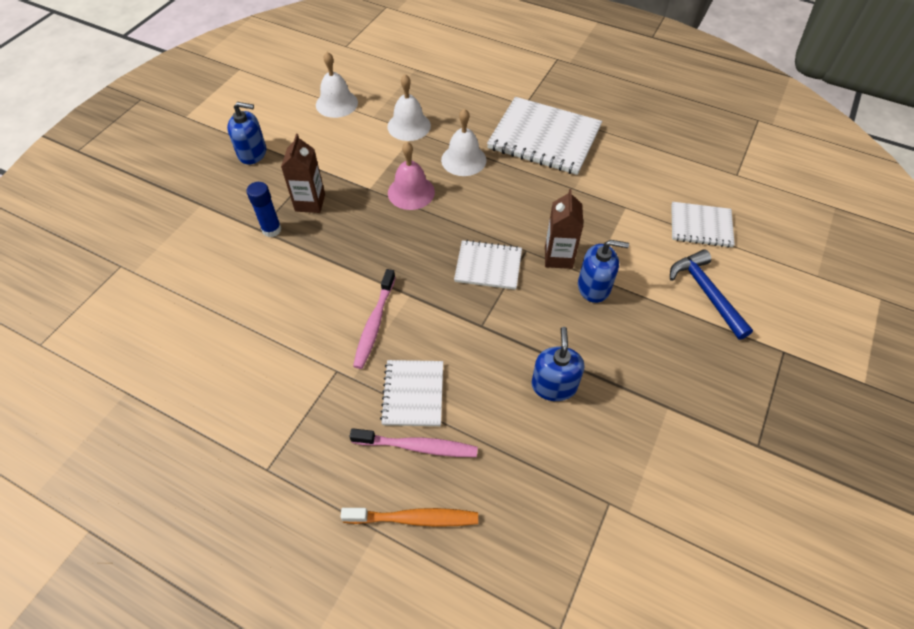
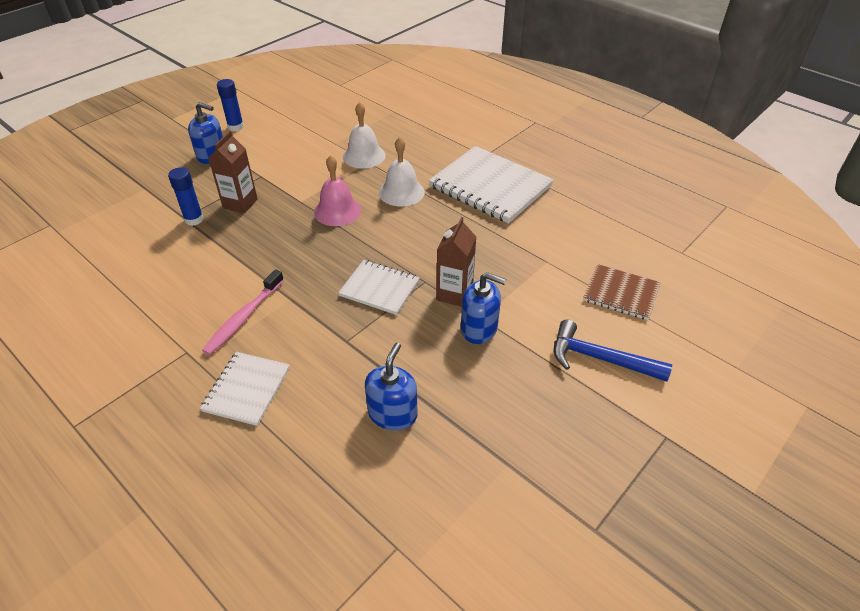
camera: 15 degrees right, 10 degrees down
(260, 115) = (236, 127): none -> blue glue stick
(336, 103) = (307, 128): white bell -> none
(414, 518) = (185, 509): orange toothbrush -> none
(417, 446) = (225, 440): pink toothbrush -> none
(701, 226) = (621, 293): white notebook -> brown notebook
(706, 292) = (599, 358): blue hammer -> blue hammer turned 60 degrees counterclockwise

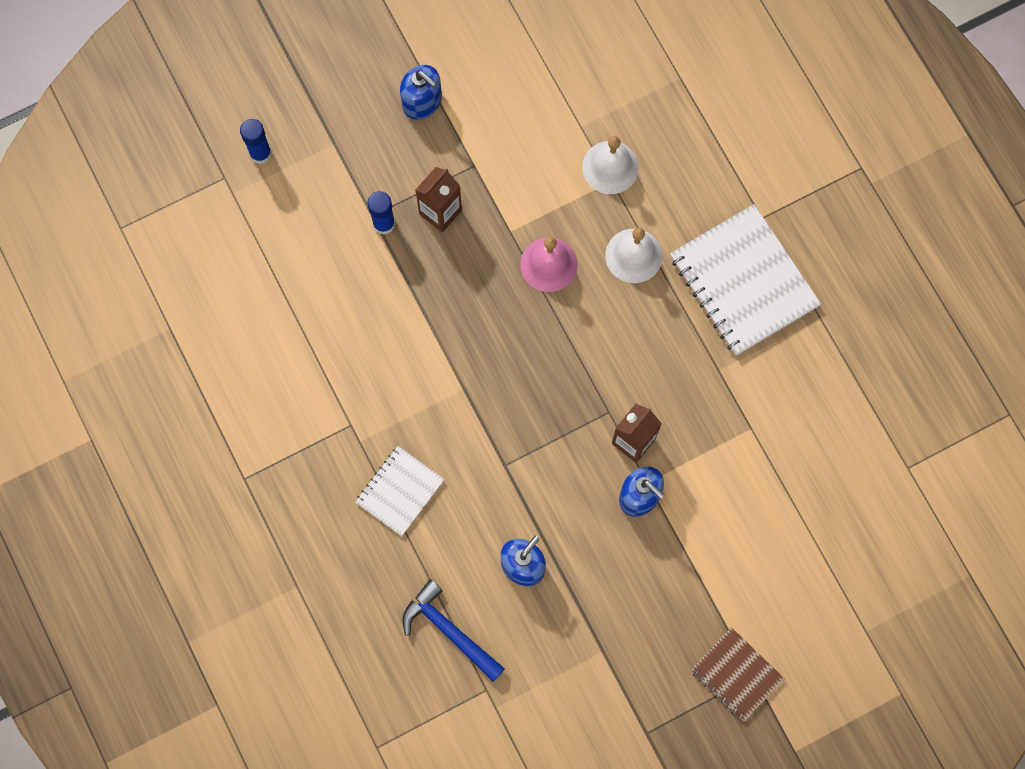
camera: 20 degrees right, 30 degrees up
(236, 127) = (462, 46): blue glue stick -> blue glue stick (260, 153)
(244, 317) = (412, 399): pink toothbrush -> none
(379, 288) = (559, 406): white notebook -> none
(599, 358) = (739, 574): blue hammer -> blue hammer (449, 630)
(621, 293) = (806, 502): brown notebook -> brown notebook (736, 675)

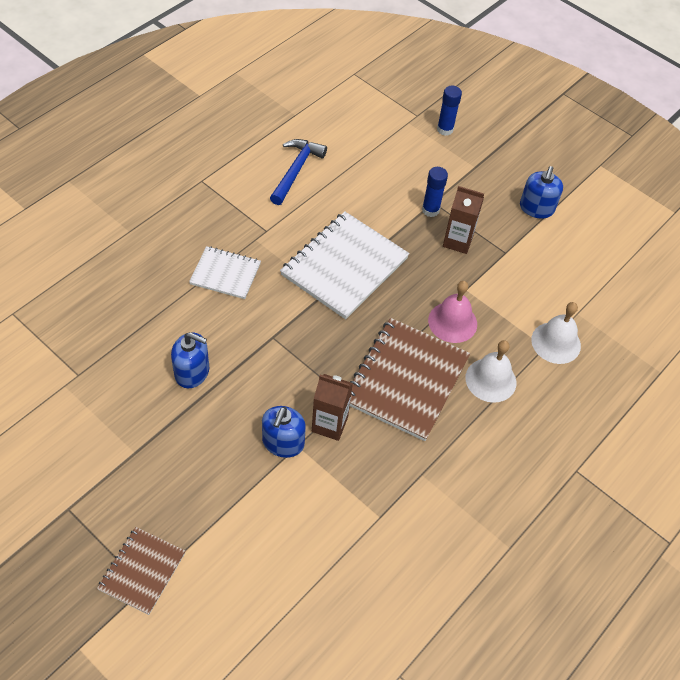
camera: 65 degrees right, 20 degrees down
(449, 630) = (121, 335): blue hammer -> blue hammer (296, 170)
(605, 343) = (406, 380): none -> brown notebook
(743, 282) = (511, 471): white notebook -> white notebook (344, 266)

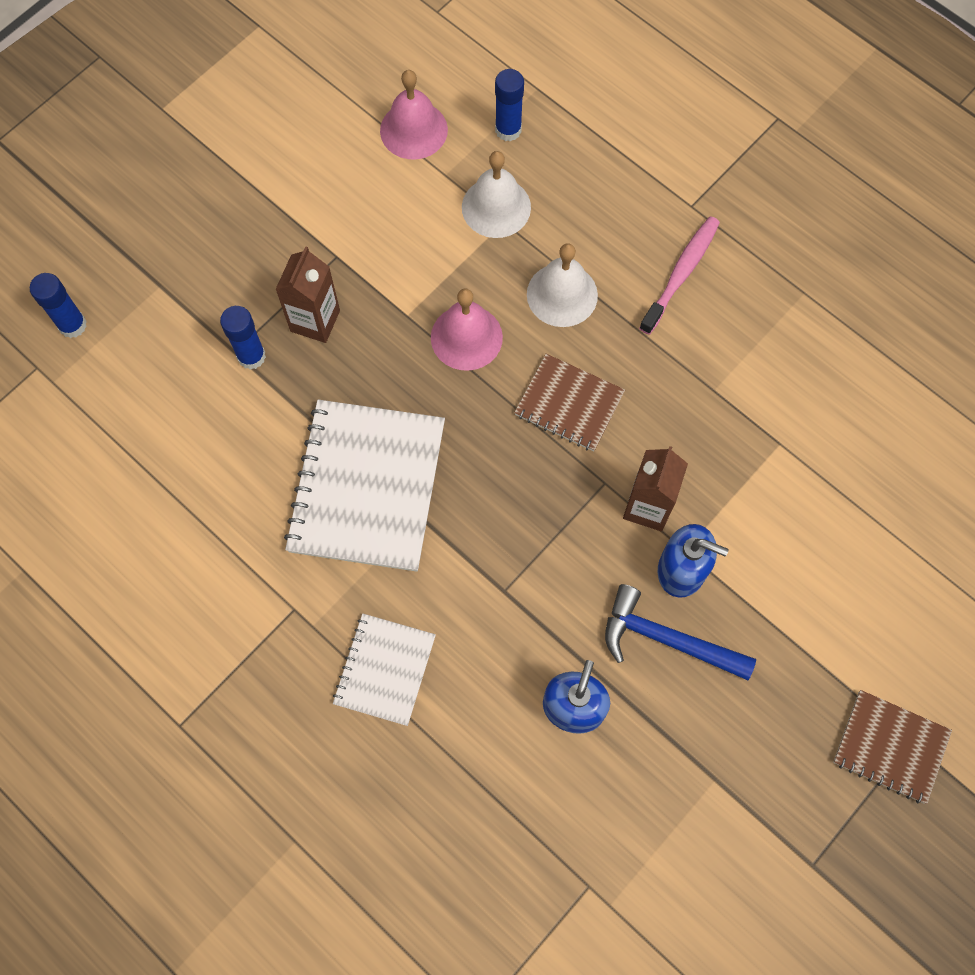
camera: 85 degrees left, 15 degrees up
(296, 170) = (159, 565): blue hammer -> blue hammer (666, 639)
(344, 266) = (366, 487): white notebook -> white notebook turned 60 degrees clockwise
(406, 380) = (569, 404): brown notebook -> brown notebook, size x0.56
(516, 459) = (681, 274): none -> pink toothbrush
(536, 208) = (249, 206): blue soap dispenser -> none
(610, 296) = (413, 130): none -> pink bell
(621, 352) = (508, 130): none -> blue glue stick

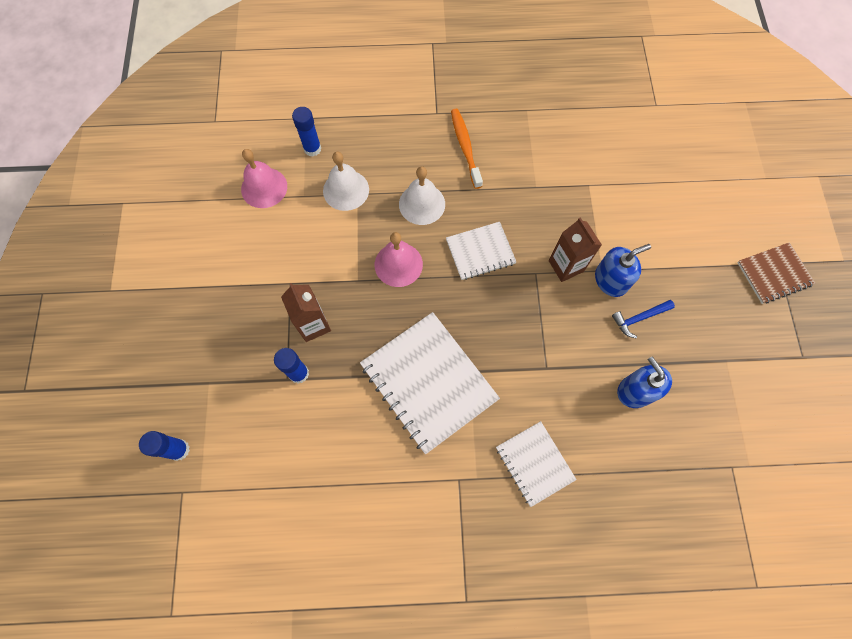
camera: 45 degrees left, 0 degrees up
(569, 404) = (480, 252): brown notebook -> white notebook
(666, 639) = (639, 318): blue hammer -> blue hammer, size x0.63
(681, 274) = (465, 147): pink toothbrush -> orange toothbrush

